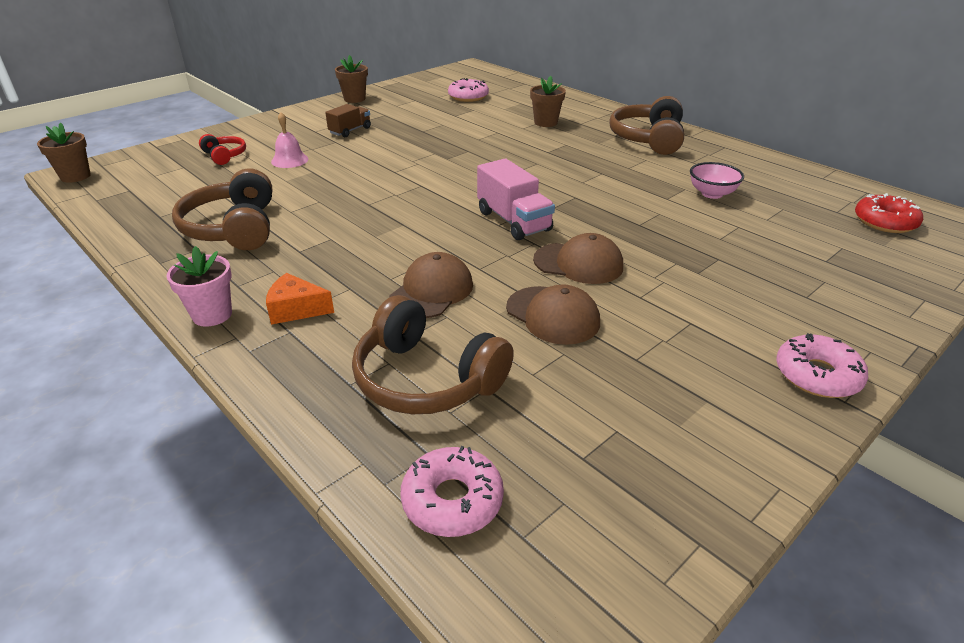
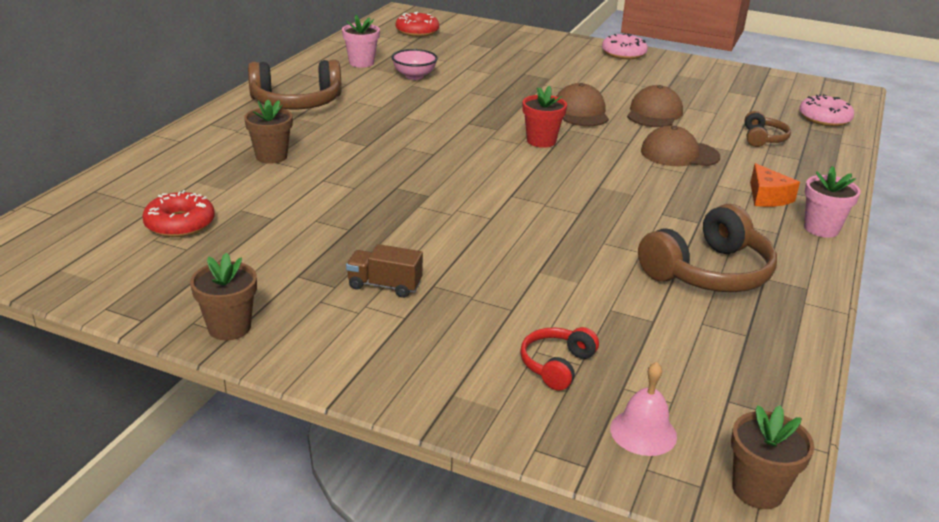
camera: 115 degrees left, 5 degrees down
(289, 160) = (522, 300): pink bell -> pink bell (643, 432)
(426, 379) = (763, 138): brown headphones -> brown headphones, size x0.53
(468, 97) = (180, 224): pink donut -> red donut
(513, 221) = (541, 141): pink truck -> red flower pot
(755, 175) = (361, 63): none -> pink flower pot

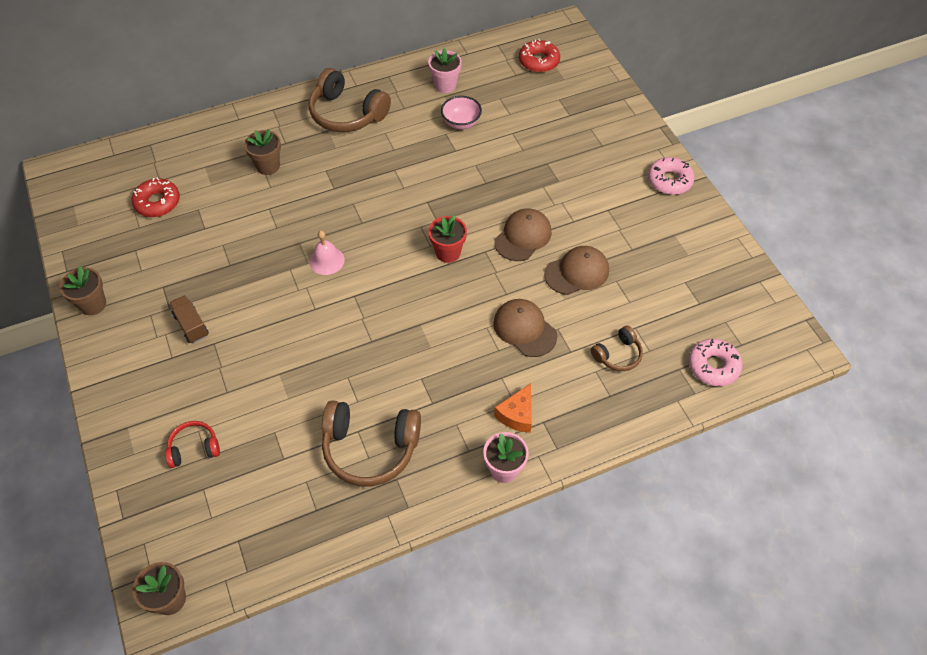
camera: 45 degrees right, 25 degrees up
(643, 432) = (172, 523): pink bell -> pink bell (327, 260)

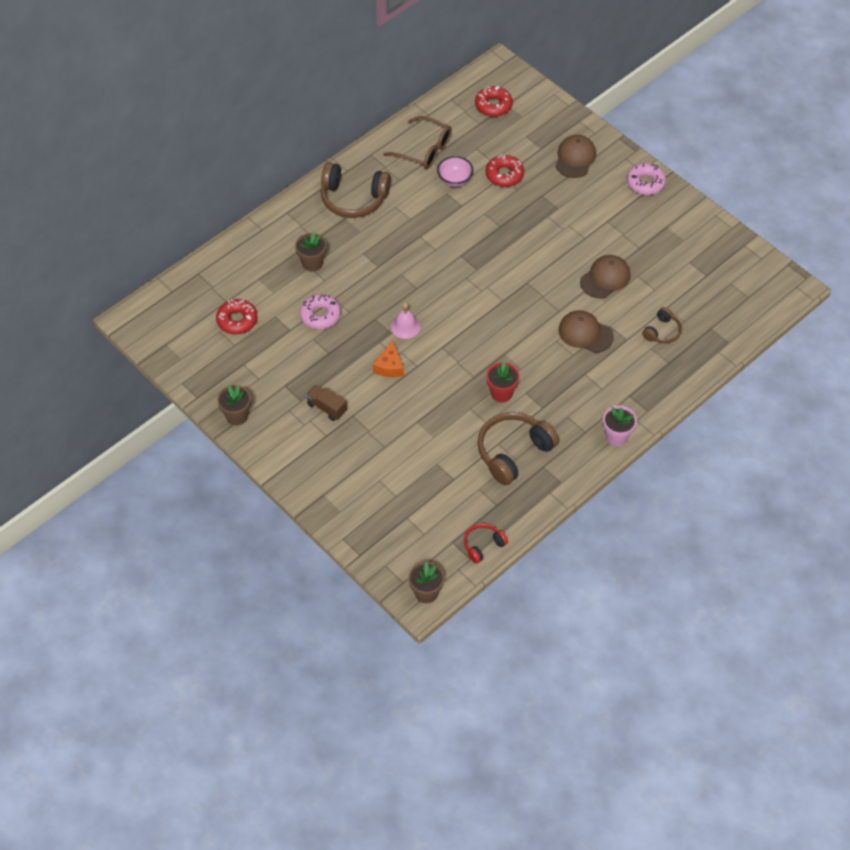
camera: 20 degrees left, 0 degrees up
(194, 448) = (383, 493): red headphones -> red headphones (483, 545)
(370, 448) = (513, 452): brown headphones -> brown headphones turned 150 degrees clockwise
(445, 85) = (424, 150): pink flower pot -> brown glasses
(448, 252) = (498, 292): red flower pot -> red flower pot (501, 393)
(516, 131) = (504, 175): none -> red donut
(517, 415) = (608, 396): orange cheese -> orange cheese (389, 366)
(523, 236) = (551, 262): brown cap -> brown cap (575, 158)
(713, 366) = (734, 319): pink donut -> pink donut (320, 315)

